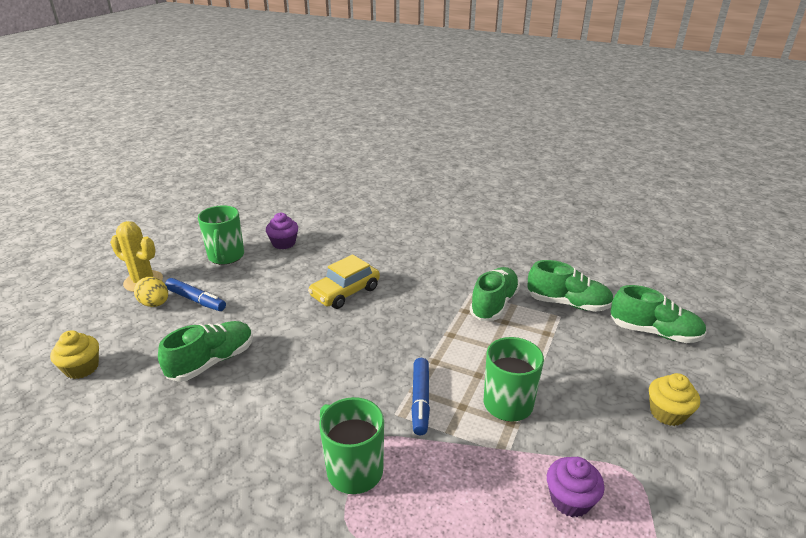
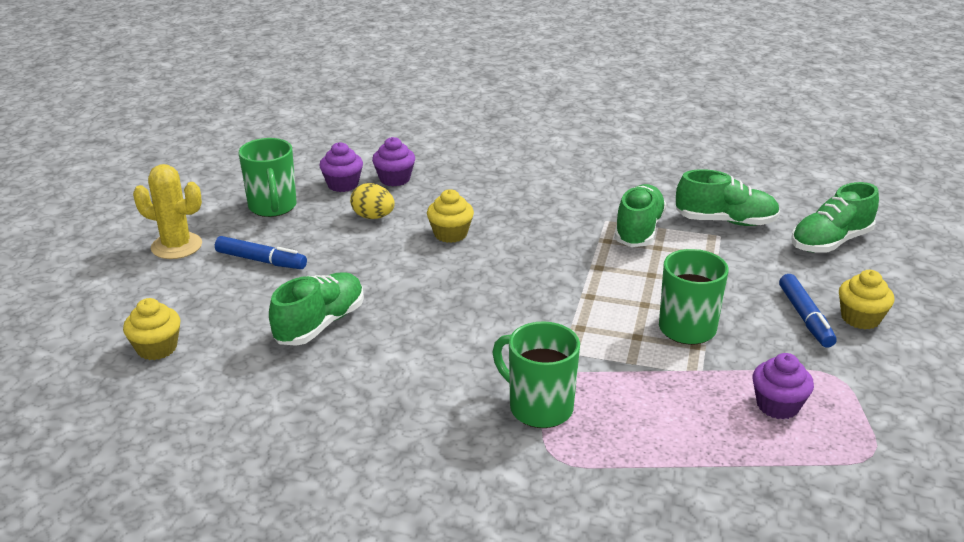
camera: 10 degrees left, 0 degrees up
(155, 304) = (208, 270): yellow egg -> yellow egg (373, 217)
(323, 242) = (394, 179): none -> purple cupcake
(345, 292) = (450, 234): yellow car -> yellow cupcake
(420, 400) = (587, 336): blue marker -> blue marker (805, 317)
(654, 332) = (830, 242): green shoe -> green shoe turned 135 degrees clockwise

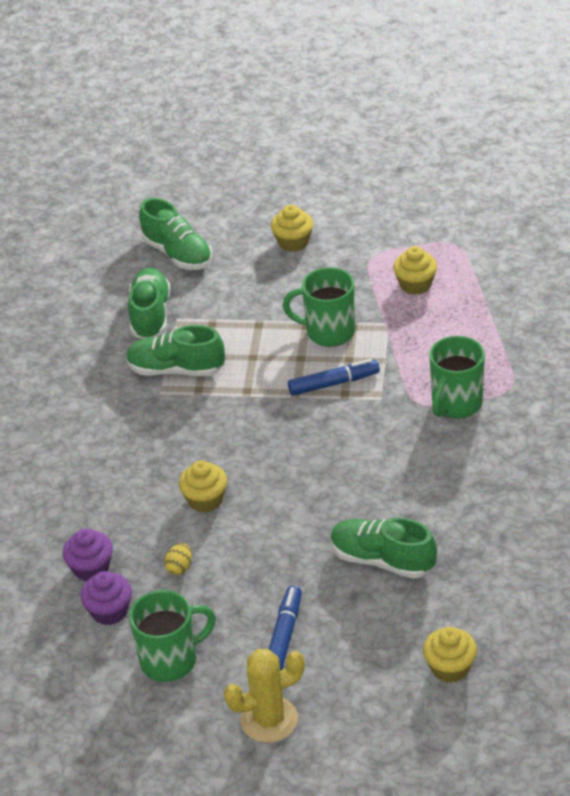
camera: 95 degrees left, 10 degrees up
(176, 246) = (269, 720): yellow cactus -> yellow cactus turned 60 degrees clockwise
(373, 217) = (179, 567): yellow egg -> yellow egg, size x0.66
(777, 405) = (415, 284): purple cupcake -> yellow cupcake
(805, 317) = (299, 270): blue marker -> blue marker (334, 383)

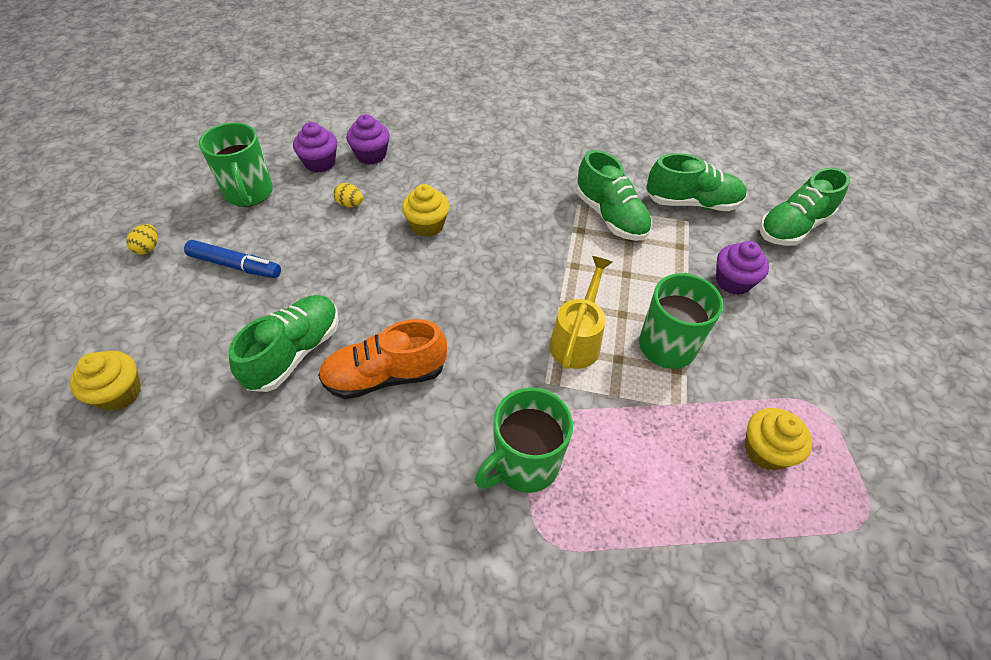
camera: 90 degrees right, 10 degrees up
(176, 370) = (610, 216): green shoe -> green shoe turned 135 degrees clockwise
(252, 293) = (733, 281): none -> purple cupcake
(269, 720) = (148, 248): yellow cactus -> yellow egg
(293, 242) = (832, 326): yellow cupcake -> none
(334, 383) = (577, 340): blue marker -> yellow watering can
(394, 495) = (385, 376): none -> orange shoe
(456, 404) = (524, 464): green mug -> green mug turned 75 degrees counterclockwise

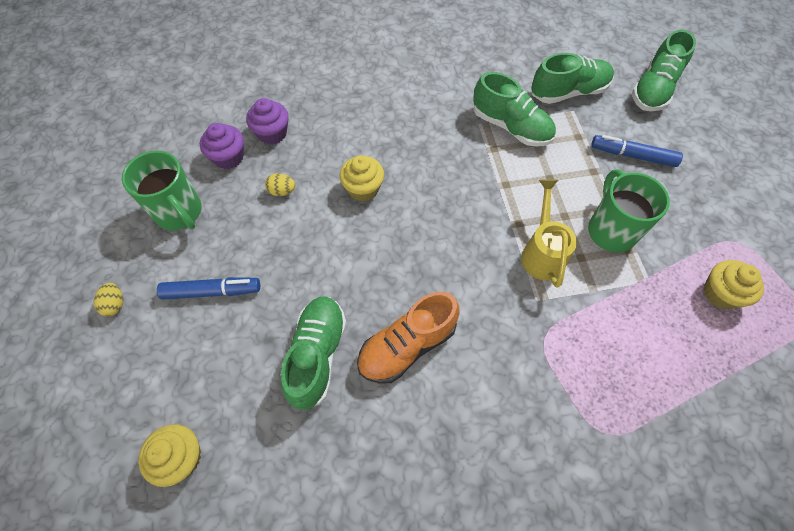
camera: 20 degrees left, 10 degrees up
(524, 464) = (557, 378): green mug -> none
(733, 281) = (632, 155): purple cupcake -> blue marker

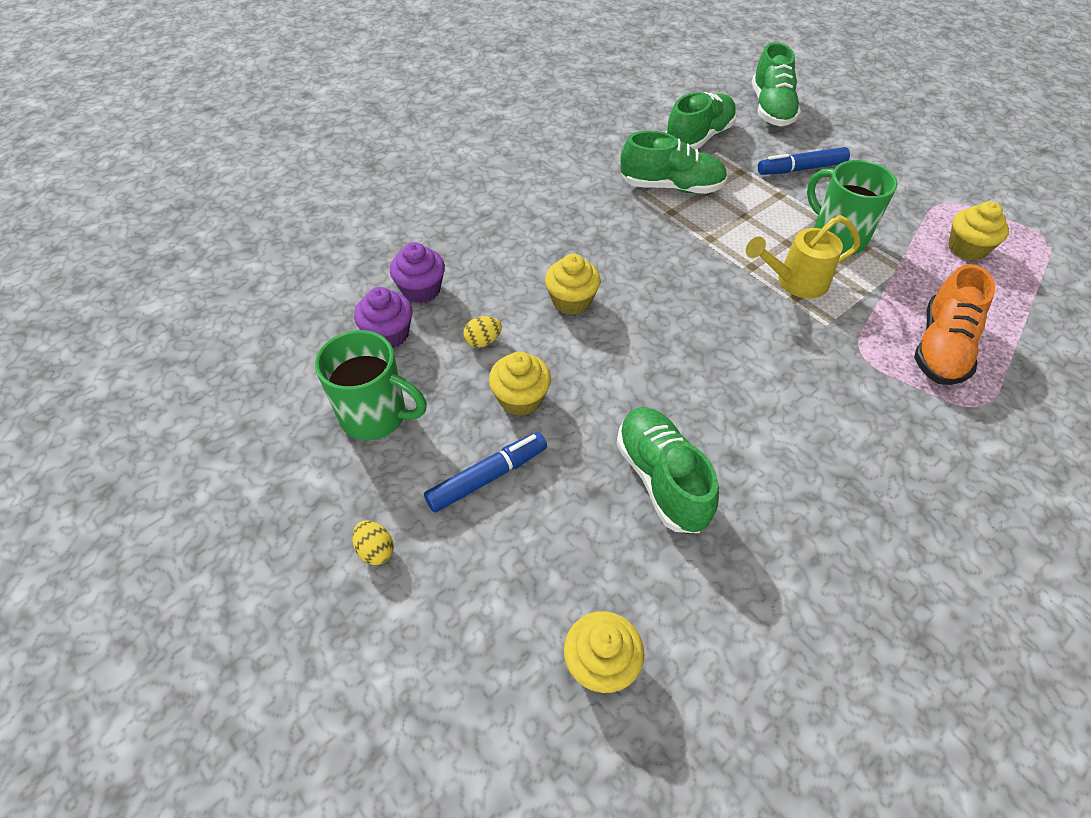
camera: 30 degrees left, 10 degrees down
(273, 246) = (520, 399): none -> yellow cupcake
(407, 346) = (744, 423): orange shoe -> orange shoe (941, 348)
(542, 252) = (795, 282): yellow watering can -> yellow watering can turned 75 degrees counterclockwise

